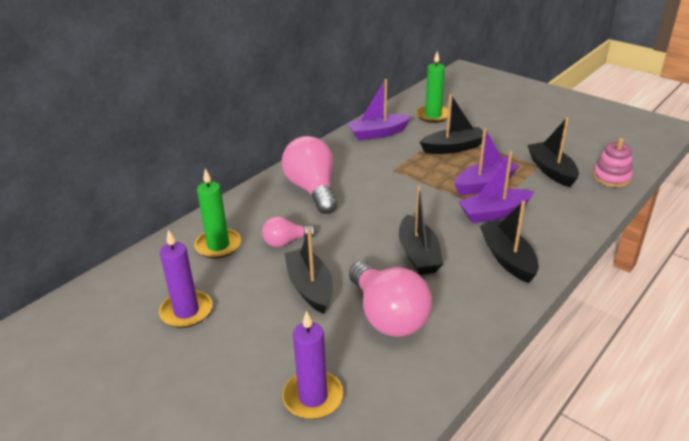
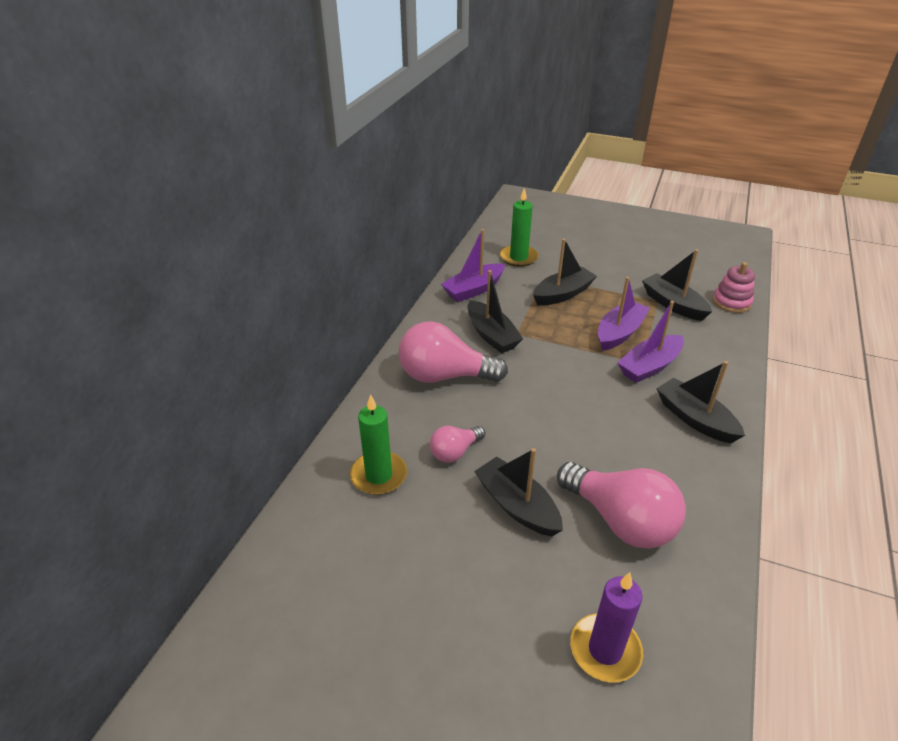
camera: 20 degrees left, 5 degrees up
(186, 311) = (393, 577): purple candle -> none
(312, 189) = (444, 376): pink light bulb -> pink light bulb turned 45 degrees counterclockwise
(418, 254) = (605, 434): black boat -> black boat (491, 335)

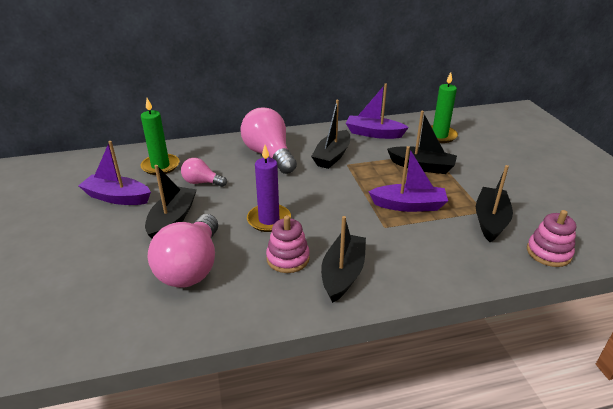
camera: 55 degrees right, 5 degrees down
(605, 650) = (69, 294): purple candle -> purple candle (269, 220)
(649, 366) = (384, 232): purple boat -> purple boat (117, 197)
(650, 443) = (288, 258): none -> pink stacking toy

